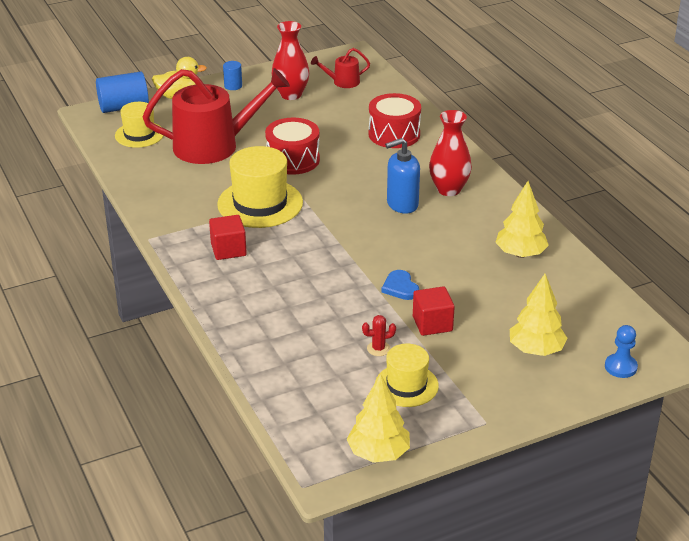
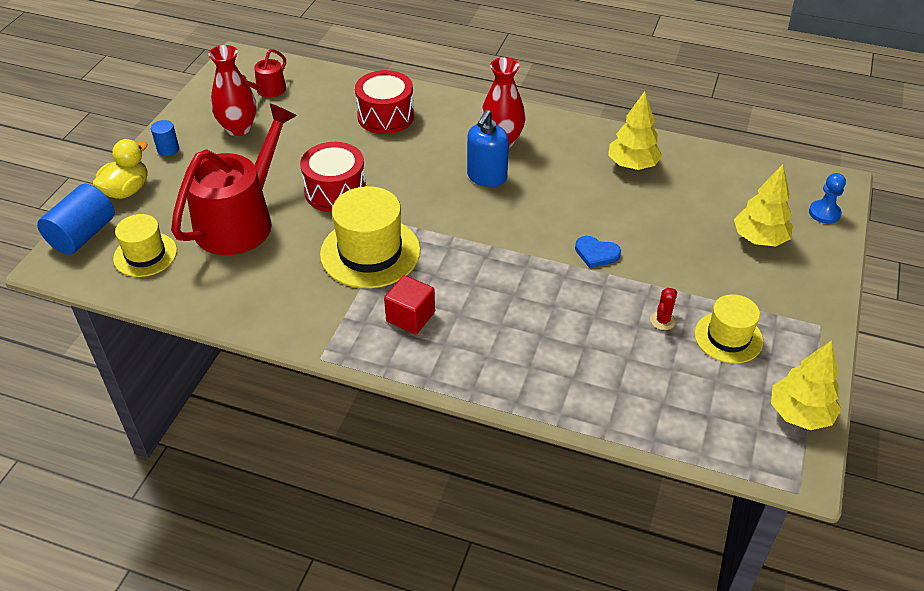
camera: 45 degrees left, 10 degrees up
(432, 324) = (665, 269): red cube -> none

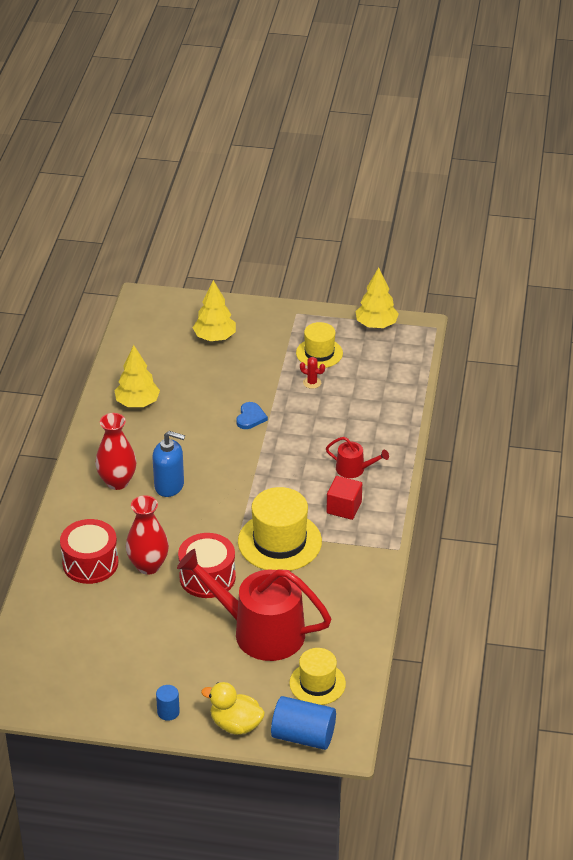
camera: 100 degrees left, 5 degrees down
(238, 128) = (125, 667): red vase -> red vase (148, 566)
(268, 91) = (58, 659): red watering can -> red watering can (354, 469)
(824, 213) = (178, 306): blue pawn -> none

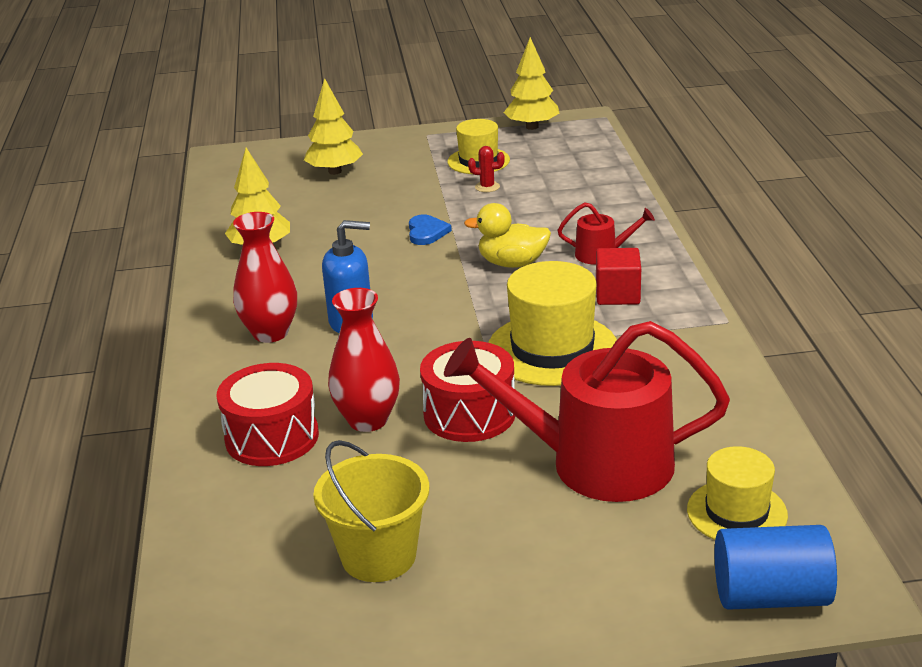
camera: 15 degrees left, 10 degrees down
(117, 657) = (378, 556): none -> yellow bucket
(168, 712) = (512, 618): blue cylinder -> none
(235, 724) = (643, 608): yellow duck -> yellow duck (512, 263)

